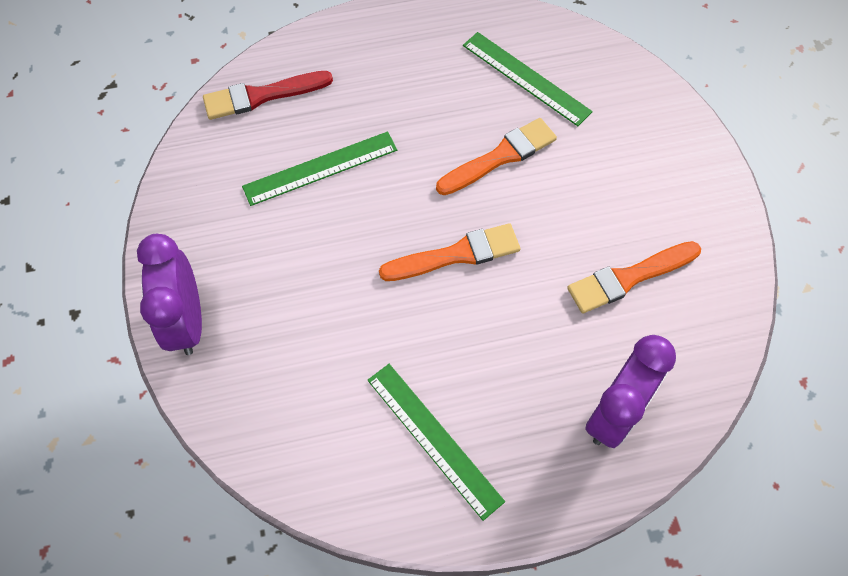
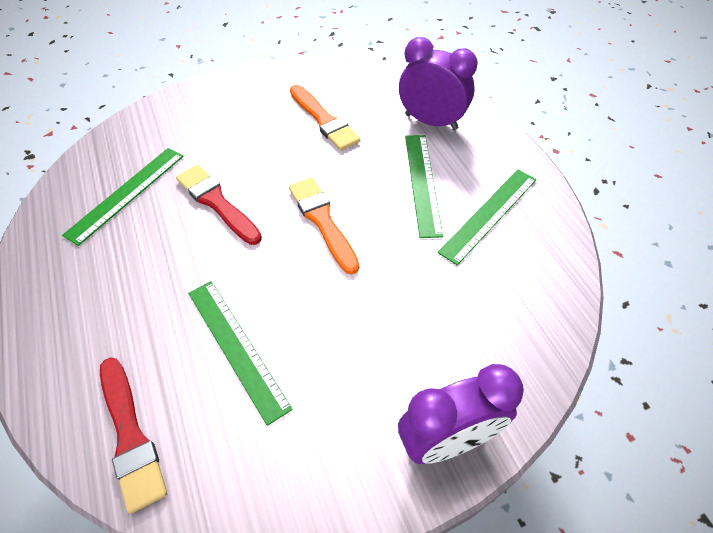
camera: 100 degrees left, 10 degrees down
(498, 373) = (422, 183): none -> green ruler
(500, 157) = (217, 202): orange brush -> red brush

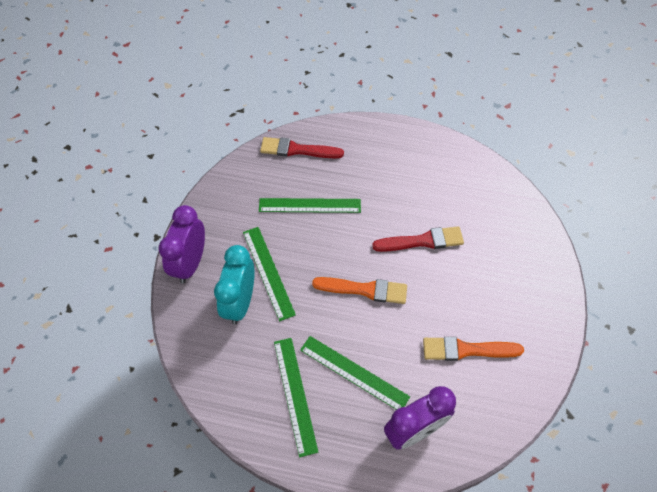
camera: 125 degrees right, 5 degrees up
(126, 194) = (463, 198): green ruler -> green ruler (268, 272)
(444, 332) = (240, 302): none -> turquoise clock

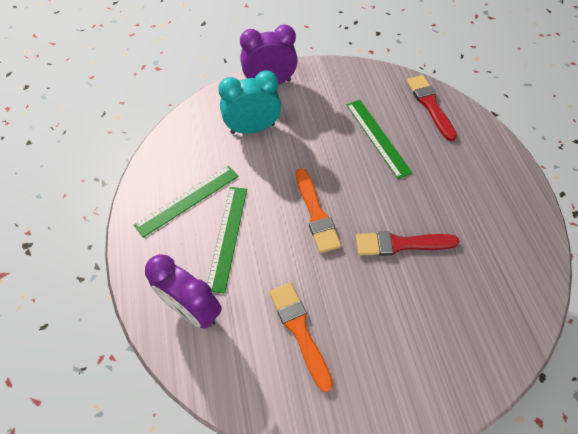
camera: 65 degrees right, 0 degrees up
(268, 272) = (291, 135): green ruler -> none
(422, 241) = (401, 244): red brush -> red brush turned 120 degrees clockwise

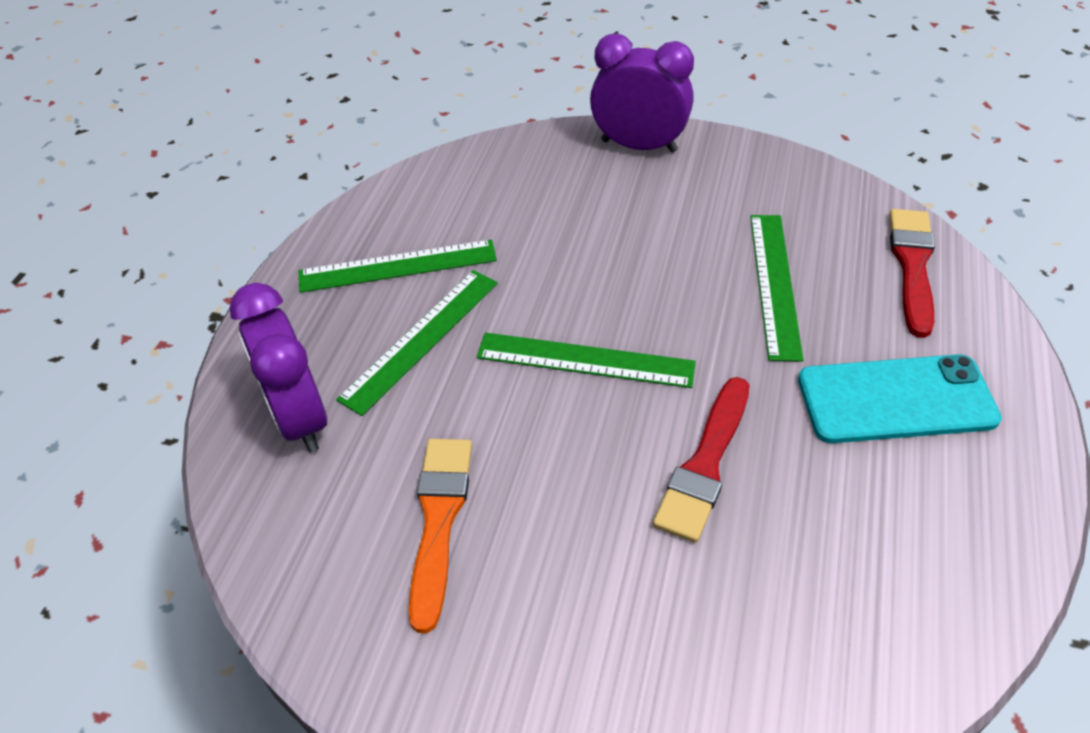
camera: 30 degrees right, 10 degrees down
(252, 128) = (566, 201): turquoise clock -> none
(316, 214) = (585, 360): orange brush -> green ruler
(401, 244) = (705, 464): red brush -> red brush turned 90 degrees counterclockwise
(459, 176) = (896, 399): none -> turquoise phone

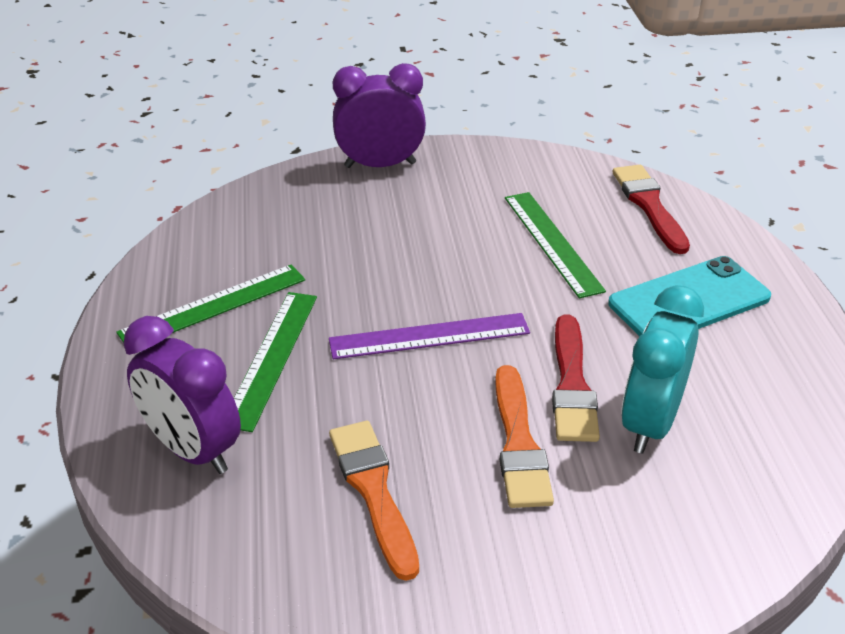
camera: 25 degrees left, 10 degrees down
(585, 360) = (429, 336): green ruler -> purple ruler
(611, 516) = (519, 443): none -> orange brush
(767, 539) = (650, 423): none -> turquoise clock

